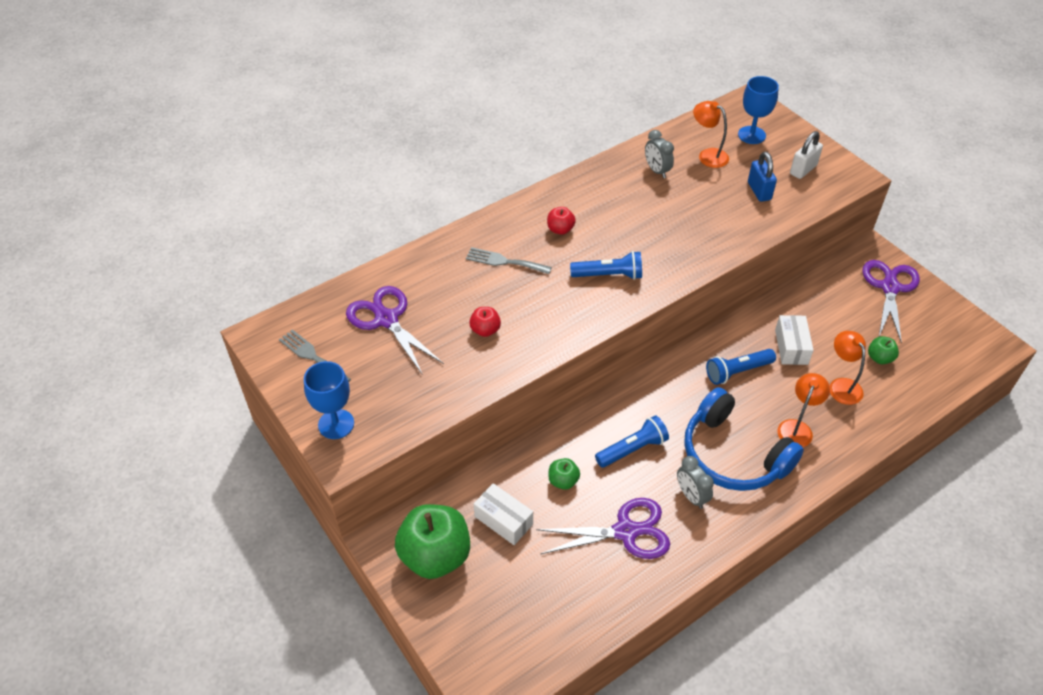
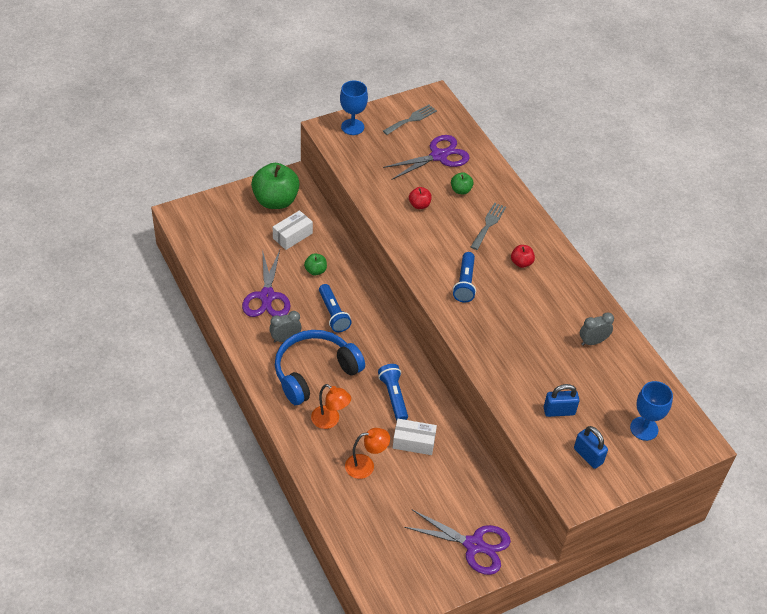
camera: 95 degrees right, 0 degrees up
(708, 155) = (613, 385): orange lamp -> none
(803, 170) = (588, 456): white padlock -> blue padlock
(879, 358) = (390, 505): green apple -> green apple (461, 190)

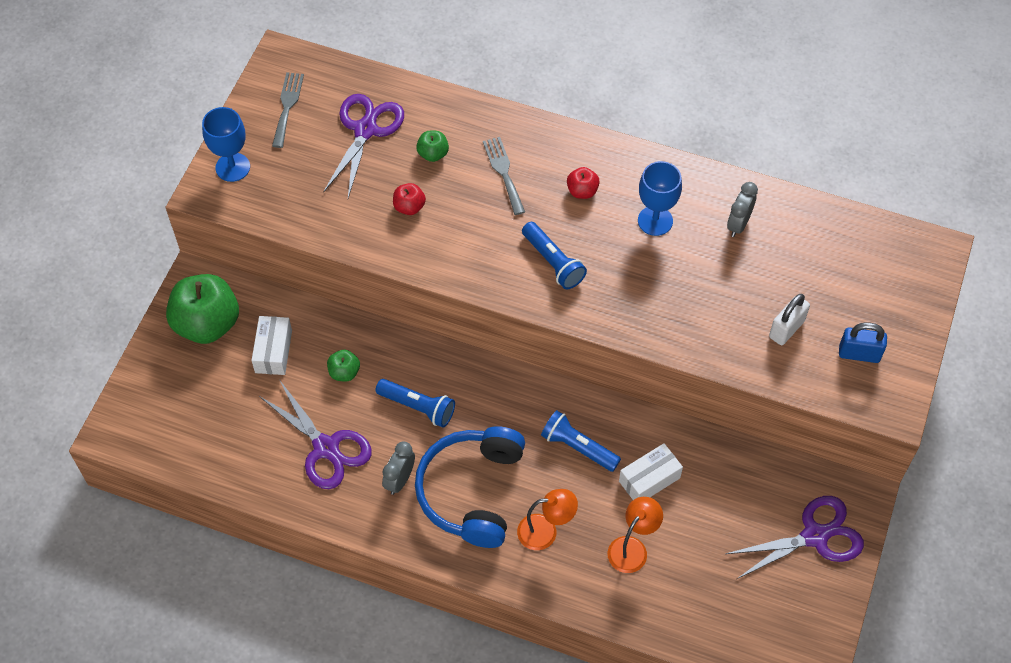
camera: 40 degrees left, 10 degrees up
(559, 411) = (786, 329): blue padlock -> white padlock
(644, 428) = (875, 280): blue goblet -> blue goblet (655, 221)

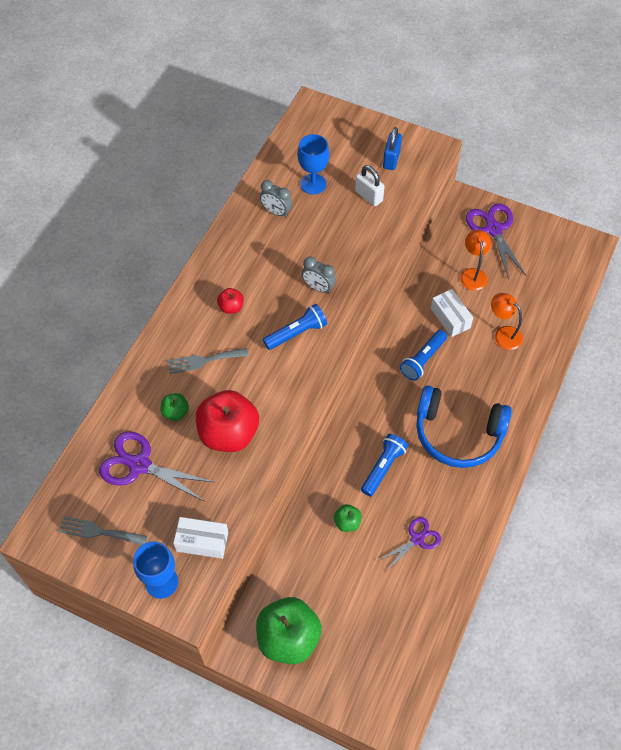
camera: 85 degrees left, 0 degrees up
(273, 351) = (322, 580): white box -> white box (202, 542)
(326, 448) = (417, 539): purple scissors -> purple scissors, size x0.61
(400, 480) = (447, 484): grey clock -> grey clock (318, 287)
(409, 207) = (228, 433): red apple -> red apple, size x2.19
(545, 531) = (490, 387): orange lamp -> orange lamp (473, 274)
(655, 221) = (266, 262): blue goblet -> blue goblet (313, 184)

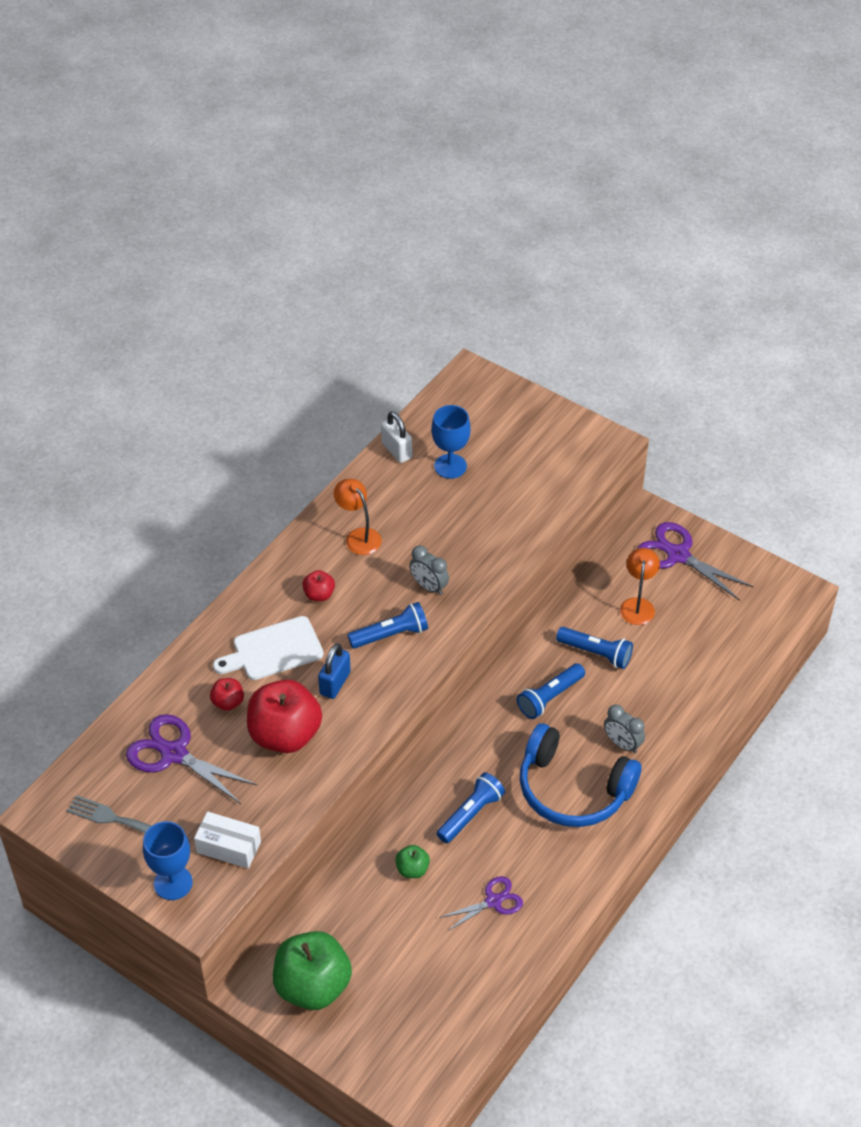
camera: 10 degrees right, 10 degrees down
(175, 412) = (228, 702): green apple -> red apple
(204, 360) = (273, 650): grey fork -> white cutting board
(276, 212) = (397, 493): grey clock -> grey clock (622, 744)
(368, 196) = (515, 489): white padlock -> white padlock (397, 451)
(391, 159) = (554, 450): blue padlock -> blue padlock (335, 683)
(450, 318) = (596, 653): white box -> blue flashlight
(493, 229) = (677, 555): purple scissors -> purple scissors turned 45 degrees counterclockwise
(503, 334) = (659, 681): orange lamp -> orange lamp (358, 536)

